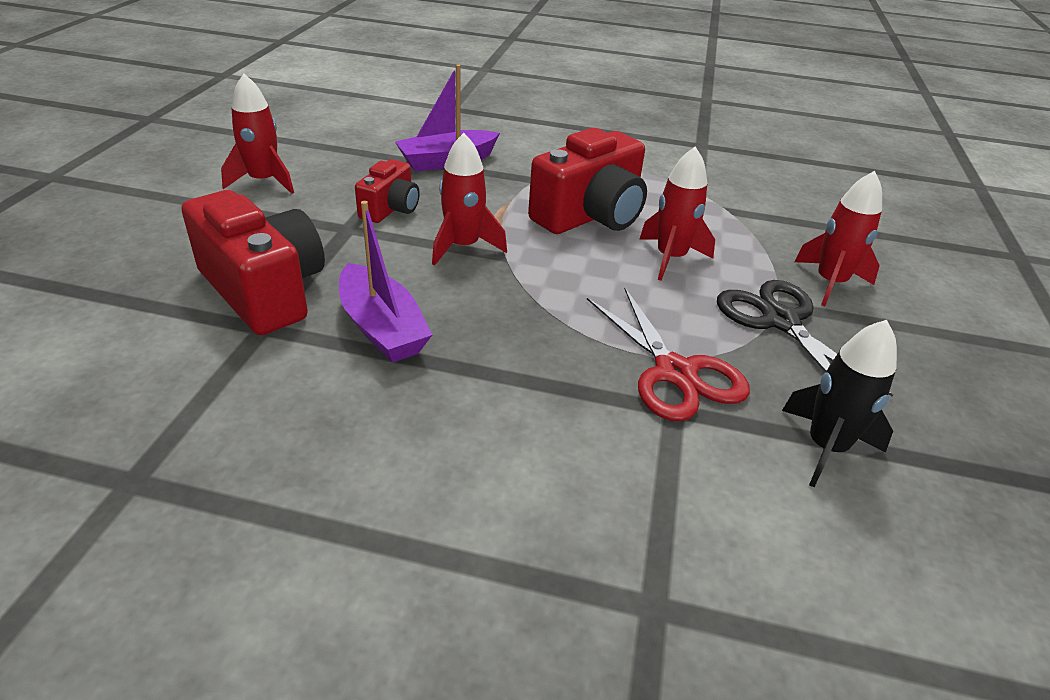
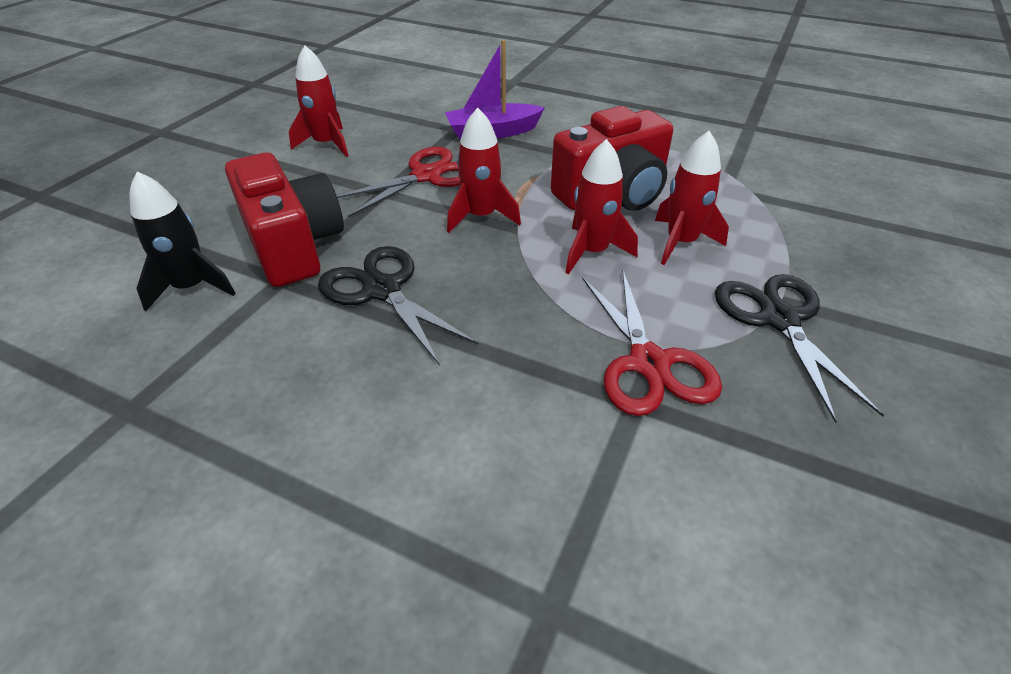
camera: 15 degrees right, 5 degrees up
(382, 328) = (382, 289): purple boat -> black scissors
(390, 209) = (427, 176): red camera -> red scissors
(826, 447) = (789, 464): black rocket -> black rocket (192, 287)
(830, 283) = (848, 282): red rocket -> red rocket (592, 252)

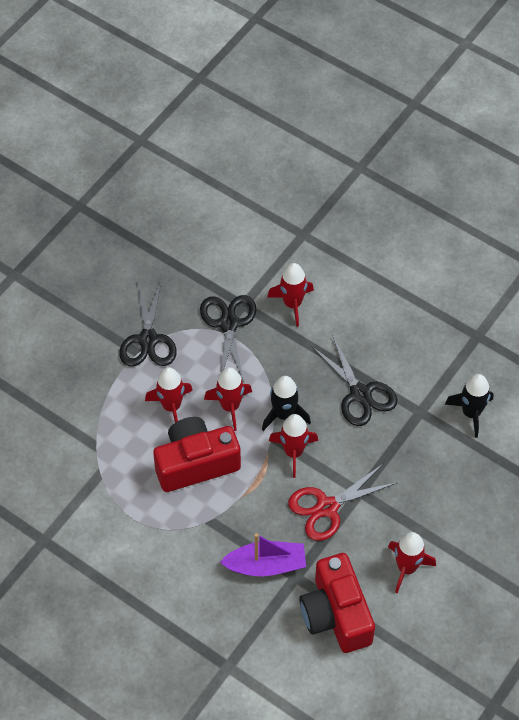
camera: 170 degrees left, 15 degrees up
(293, 245) = (417, 442): red camera -> red camera (336, 614)
(505, 252) = (284, 414): none -> black rocket
(532, 418) = (292, 304): none -> red rocket
(648, 364) = (229, 323): red scissors -> black scissors

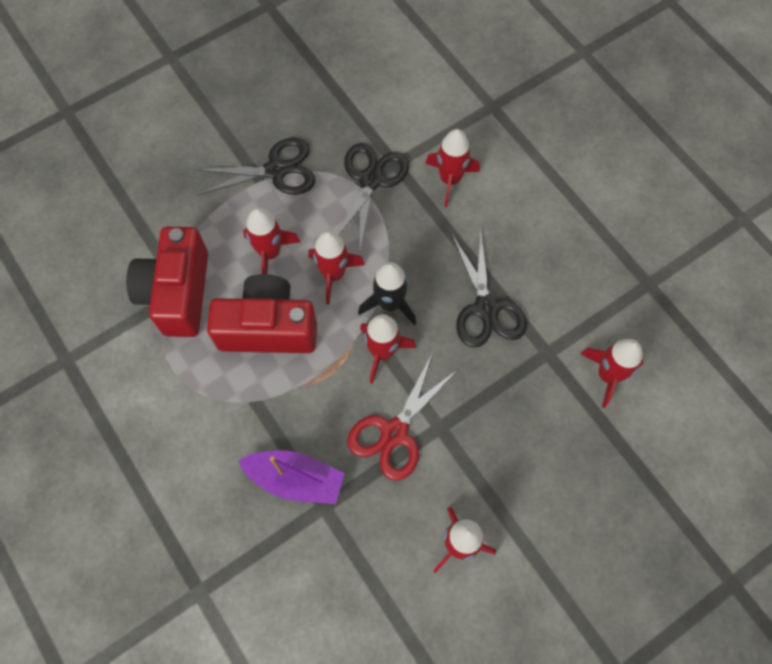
camera: 20 degrees right, 10 degrees up
(148, 340) = (277, 170): black scissors -> black scissors turned 120 degrees counterclockwise
(326, 507) = (394, 433): red scissors -> red scissors turned 45 degrees counterclockwise
(336, 614) = (351, 573): red camera -> red camera (177, 293)
(471, 413) = (608, 375): black rocket -> red rocket

